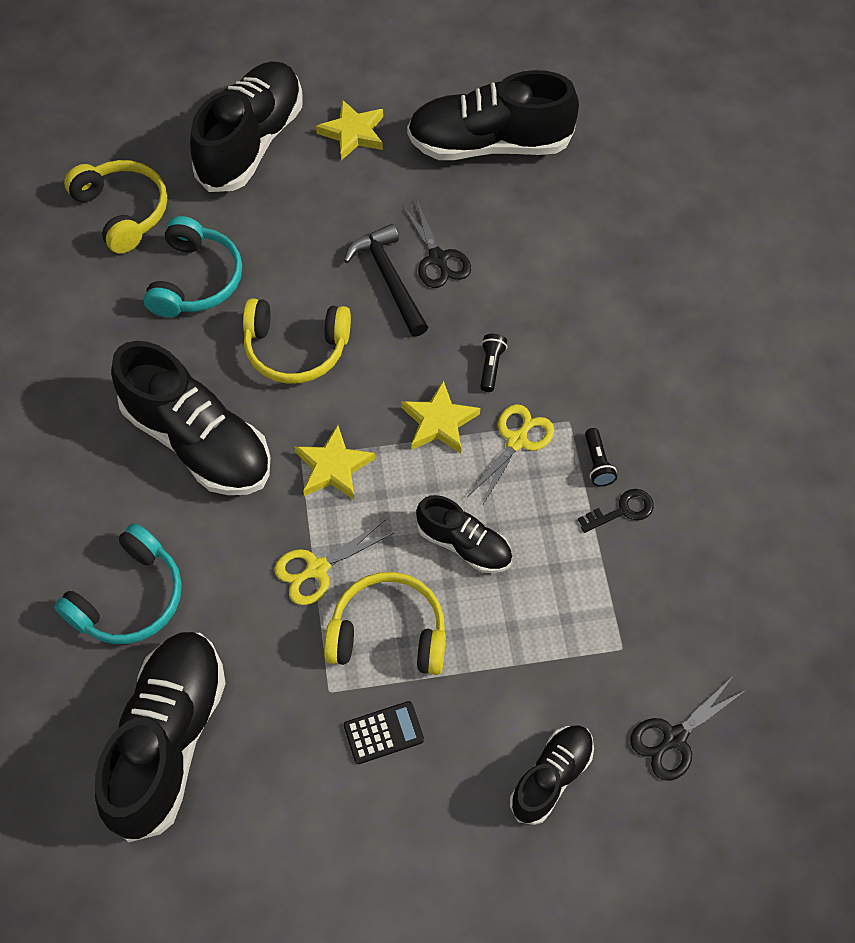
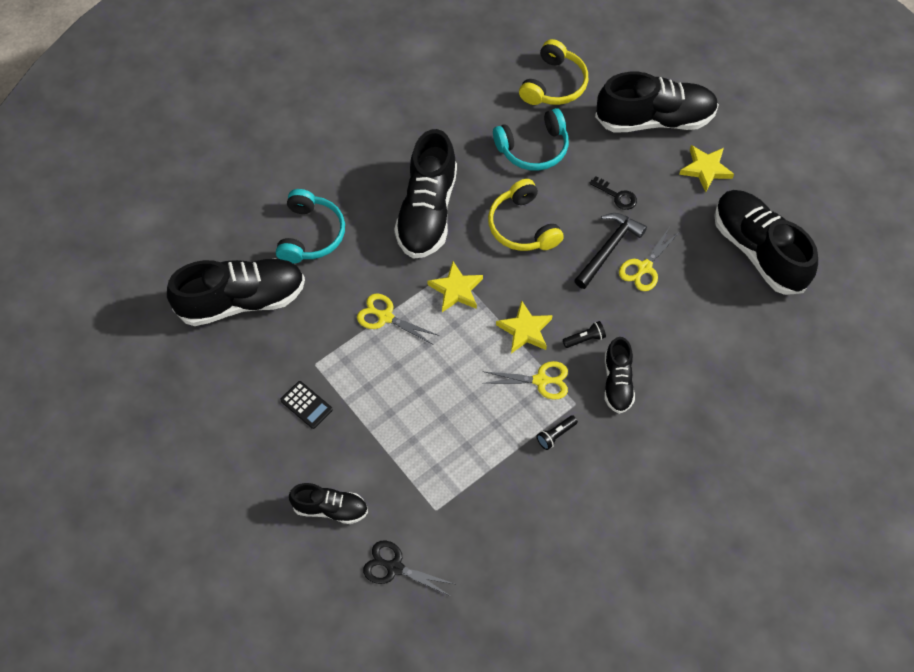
camera: 60 degrees right, 0 degrees up
(129, 598) = (311, 234): turquoise headphones -> turquoise headphones turned 90 degrees counterclockwise
(388, 633) = (368, 375): yellow headphones -> none
(438, 258) = (644, 268): black scissors -> yellow scissors
(464, 544) = (450, 387): black shoe -> black shoe (617, 382)
(622, 510) = (531, 466): black key -> black key (617, 196)

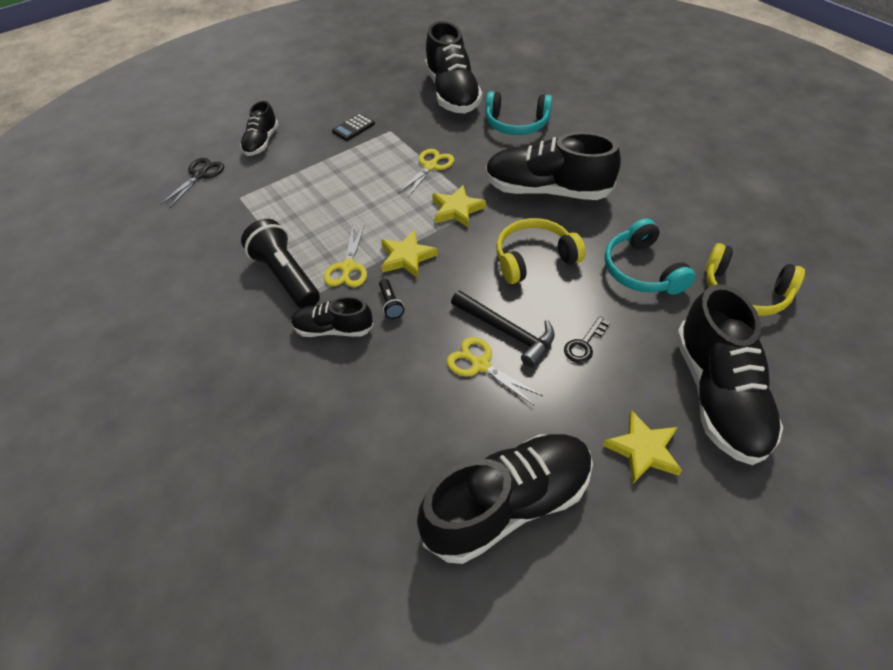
camera: 95 degrees right, 10 degrees down
(556, 435) = (286, 276): black flashlight -> black flashlight, size x2.29

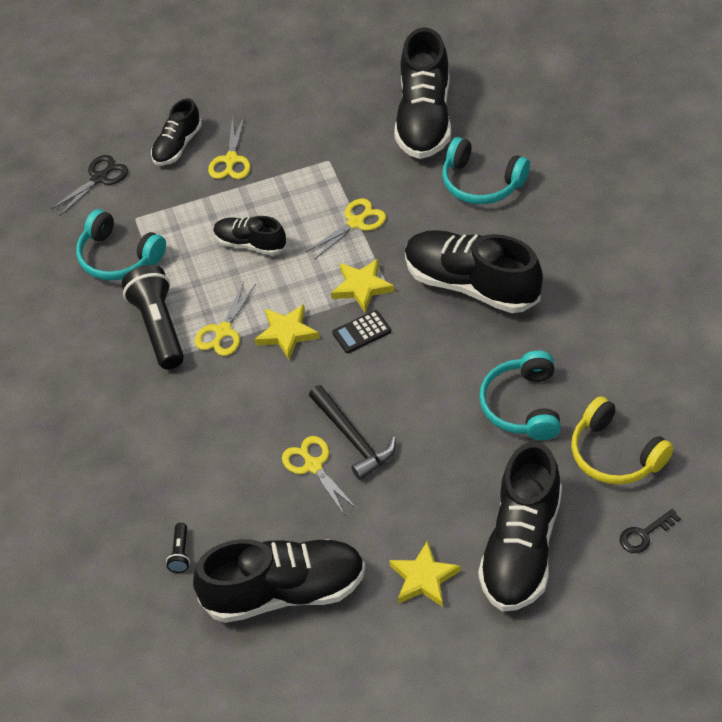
camera: 20 degrees right, 0 degrees up
(232, 229) = (118, 257): none -> turquoise headphones
(310, 144) = (231, 160): none -> yellow scissors
(333, 329) = (188, 396): black shoe -> black shoe (250, 244)
(353, 128) = (288, 147): black calculator -> black calculator (361, 332)
(390, 304) = (251, 382): black flashlight -> black flashlight (180, 553)
(534, 258) = (417, 366): yellow headphones -> none
(584, 344) = (421, 469): black key -> black key (644, 534)

